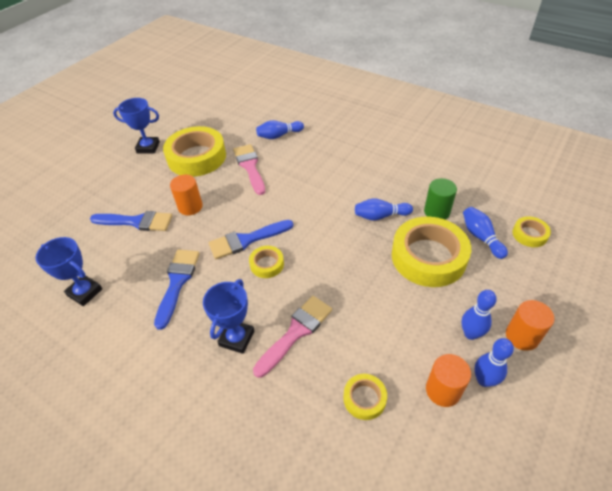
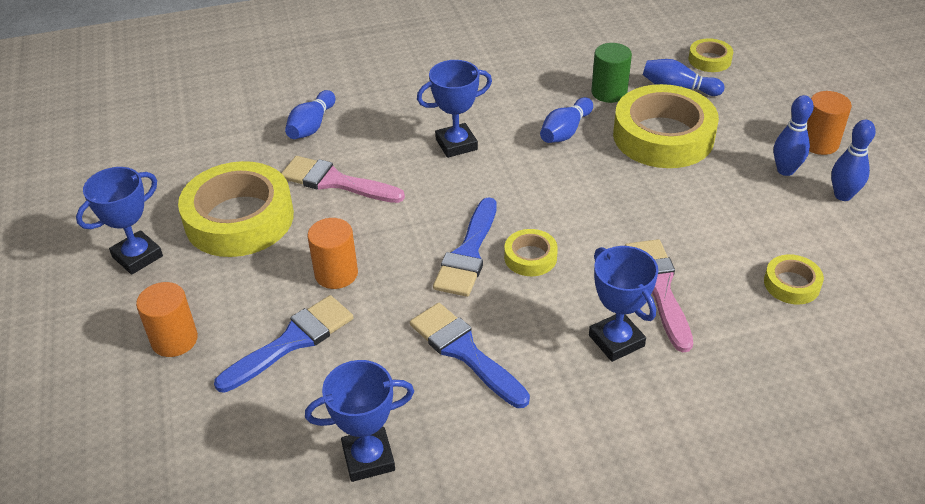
camera: 50 degrees left, 5 degrees down
(321, 185) = (456, 144): none -> blue trophy
(443, 390) = (830, 227): orange cylinder -> orange cylinder (174, 340)

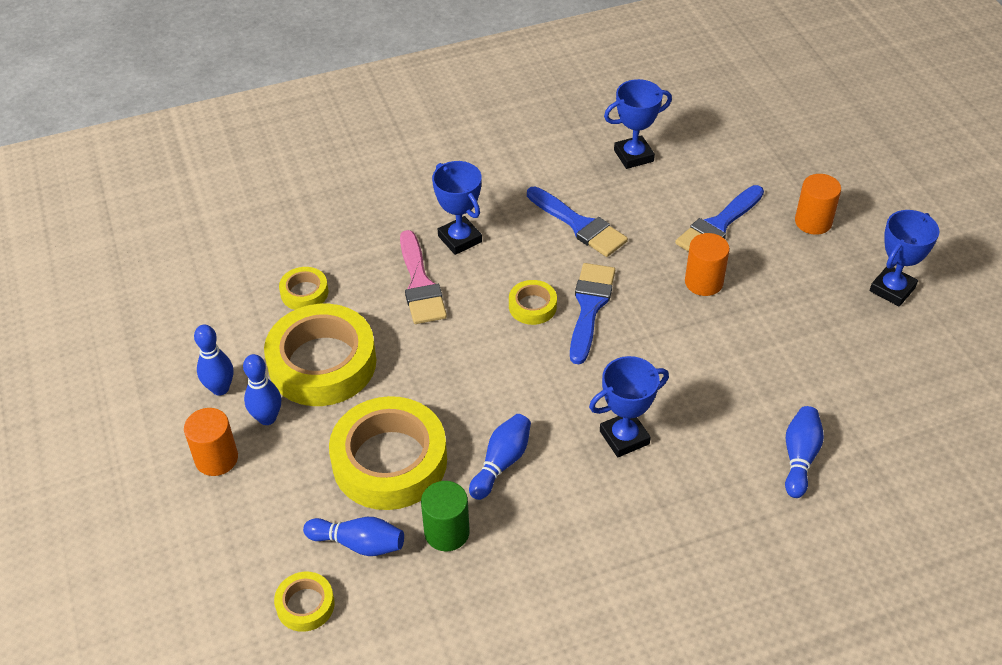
camera: 175 degrees right, 5 degrees up
(239, 219) = (819, 332): yellow tape -> yellow tape (322, 363)
(335, 182) = (742, 380): pink brush -> none

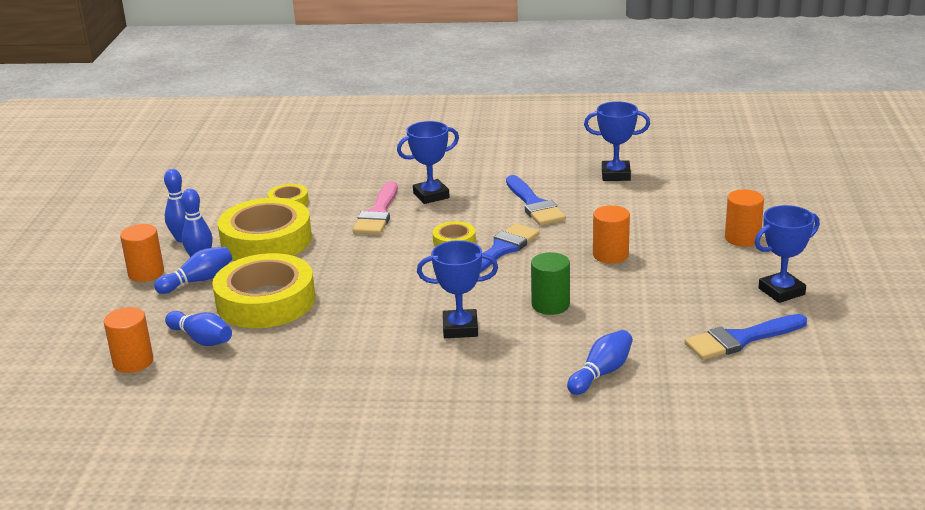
camera: 25 degrees right, 20 degrees down
(305, 605) = (133, 362): yellow tape -> orange cylinder
(447, 532) = (271, 348): green cylinder -> green cylinder (550, 305)
(460, 239) = (431, 195): blue trophy -> blue trophy turned 75 degrees clockwise
(501, 463) = (349, 321): blue bowling pin -> blue bowling pin (198, 281)
(718, 225) = (653, 225): blue brush -> blue brush (740, 339)

